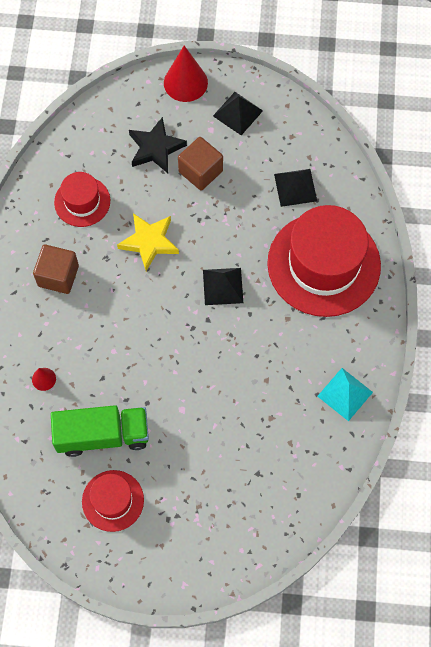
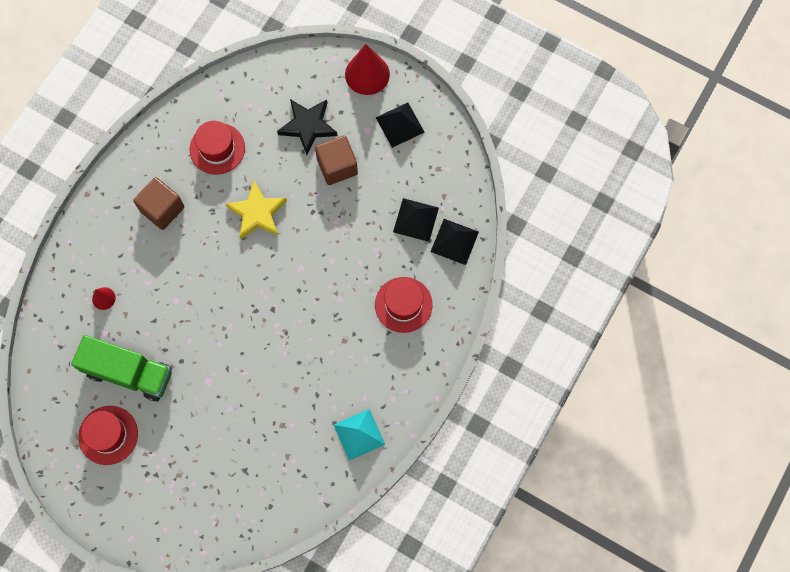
camera: 25 degrees right, 5 degrees up
(222, 286) = (302, 284): black pyramid -> black pyramid (454, 241)
(323, 264) = (403, 304): red hat -> red hat, size x0.51

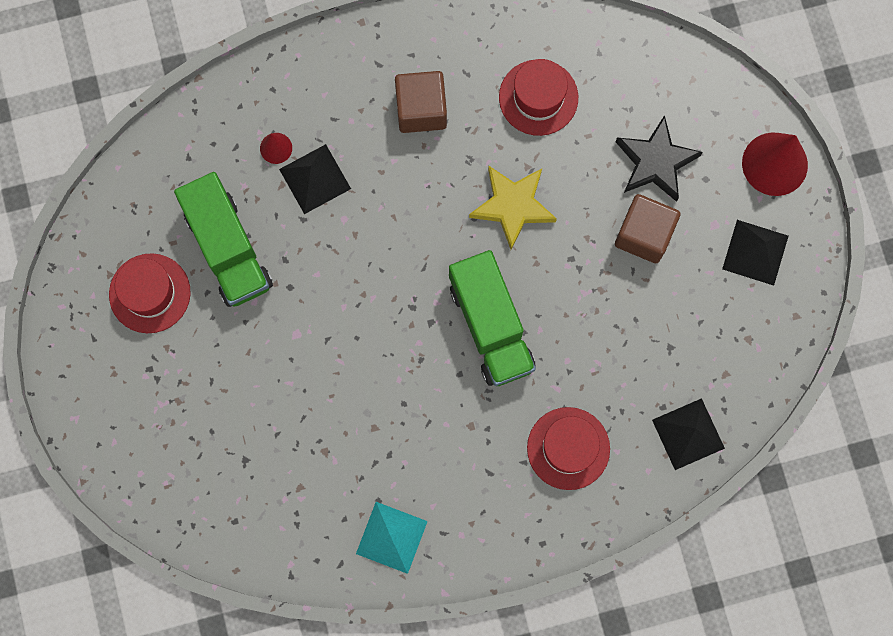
camera: 45 degrees right, 5 degrees up
(305, 282) = (491, 326): none -> green truck
(415, 219) = (670, 371): black pyramid -> black pyramid (315, 178)

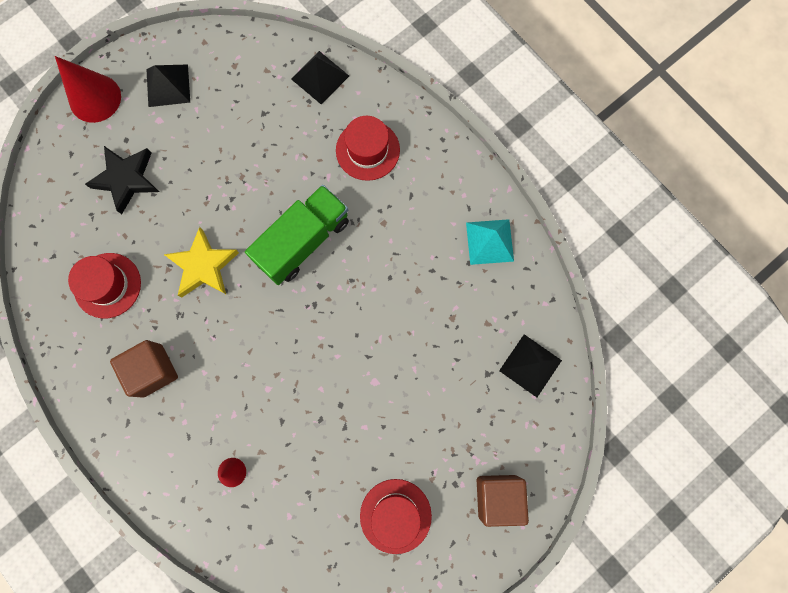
camera: 115 degrees left, 0 degrees up
(228, 249) = (331, 469): green truck -> none
(315, 178) = (244, 428): black pyramid -> black pyramid (530, 365)
(644, 234) = (186, 164): brown cube -> brown cube (498, 497)

